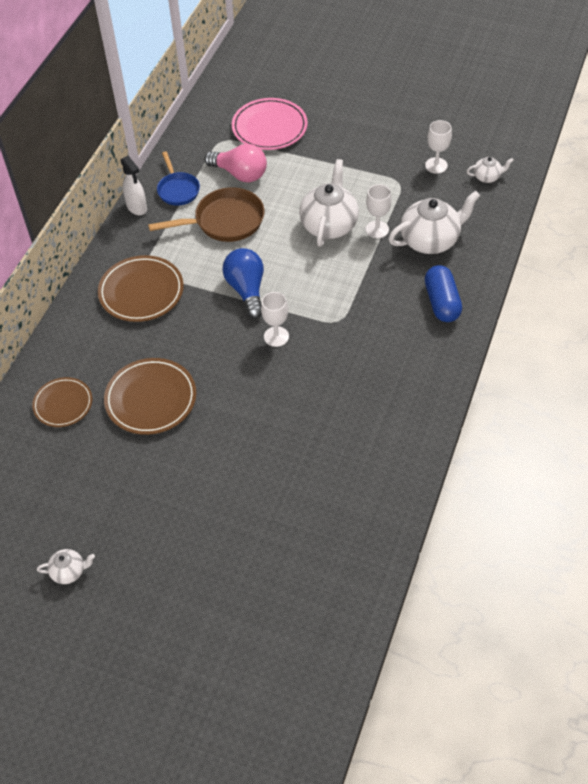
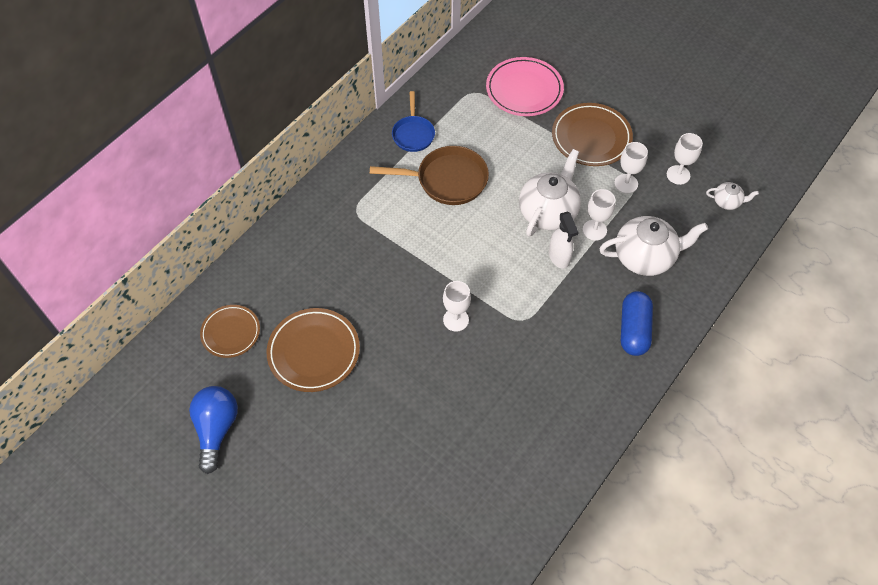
camera: 15 degrees right, 5 degrees up
(69, 571) = (177, 512): white teapot -> none
(137, 207) = (368, 143): white spray bottle -> white spray bottle (559, 257)
(141, 292) = (343, 234): brown plate -> brown plate (591, 137)
(240, 174) = (478, 133): pink light bulb -> none
(246, 290) = (444, 261): blue light bulb -> blue light bulb (216, 429)
(392, 184) = (626, 183): none -> white goblet

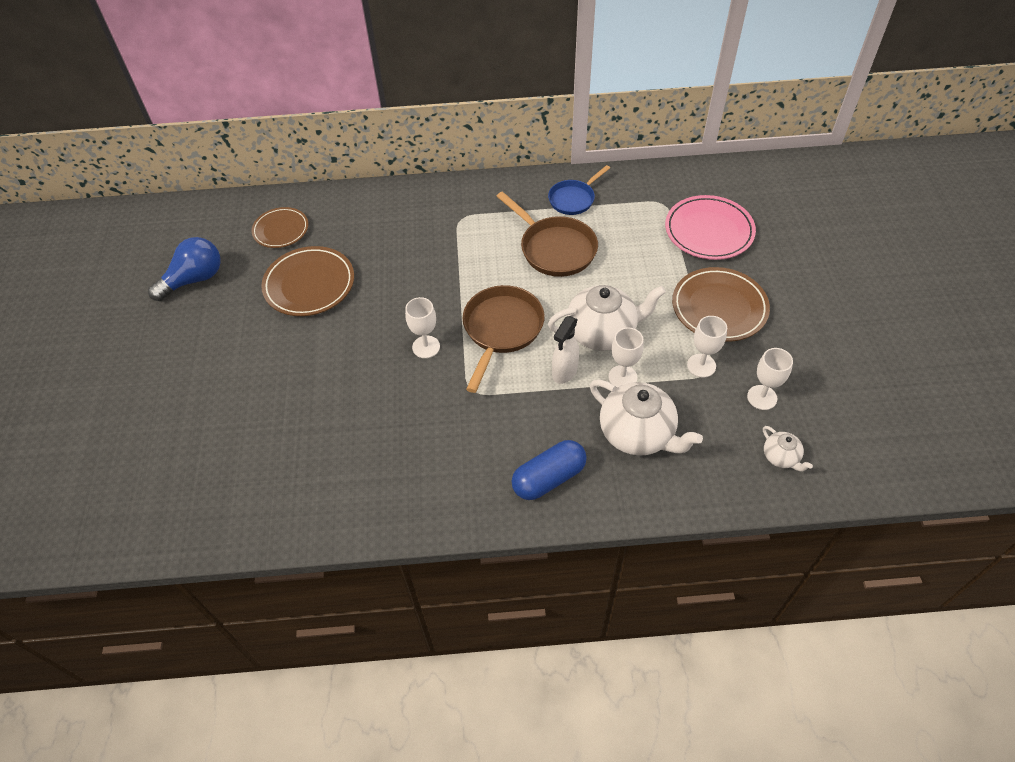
camera: 50 degrees right, 5 degrees down
(487, 264) = (501, 330): none -> brown pan

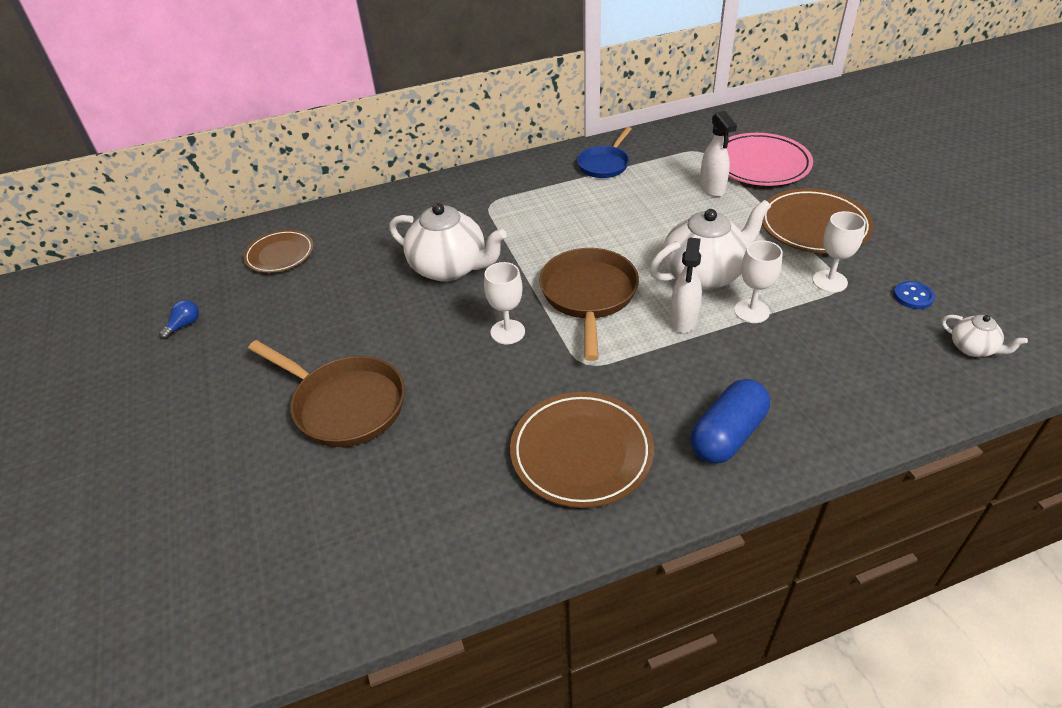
camera: 15 degrees left, 10 degrees down
(194, 279) = (184, 325): blue light bulb -> blue light bulb, size x0.45
(309, 284) = (336, 300): brown plate -> brown plate (581, 452)
(554, 248) = (608, 210): brown pan -> brown pan (344, 405)
(637, 434) = (802, 363): white teapot -> white teapot (450, 268)
(653, 247) = (712, 188): none -> white spray bottle
(762, 397) = (913, 296): white goblet -> blue button

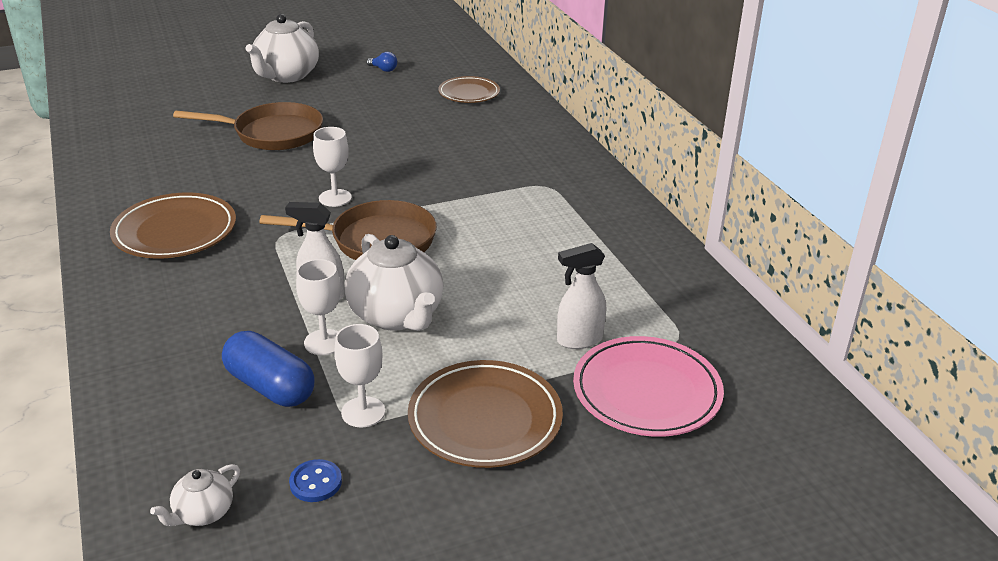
camera: 85 degrees right, 10 degrees down
(344, 405) = (272, 134): brown pan -> brown pan turned 120 degrees counterclockwise
(450, 268) = (436, 168): white teapot -> white teapot (286, 76)
(604, 164) = (634, 259): blue pan -> none
(727, 435) = (158, 306): blue capsule -> blue capsule (270, 386)

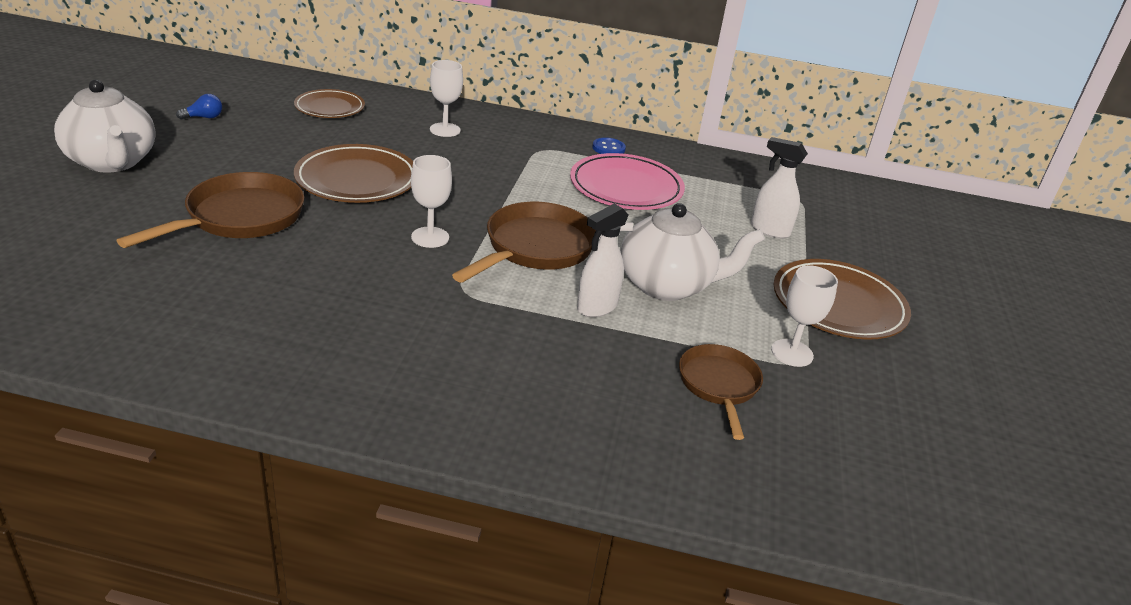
camera: 60 degrees left, 0 degrees up
(175, 231) = (370, 346): brown plate -> brown plate (357, 180)
(203, 513) = (880, 485): white teapot -> none
(270, 386) = (719, 385): blue capsule -> brown pan
(315, 482) = (871, 410): blue button -> blue button (608, 148)
(324, 342) = (674, 334): white goblet -> white goblet (445, 130)
(579, 340) = (769, 230): white spray bottle -> white spray bottle turned 105 degrees clockwise
(646, 392) = (849, 235): pink plate -> pink plate (626, 188)

